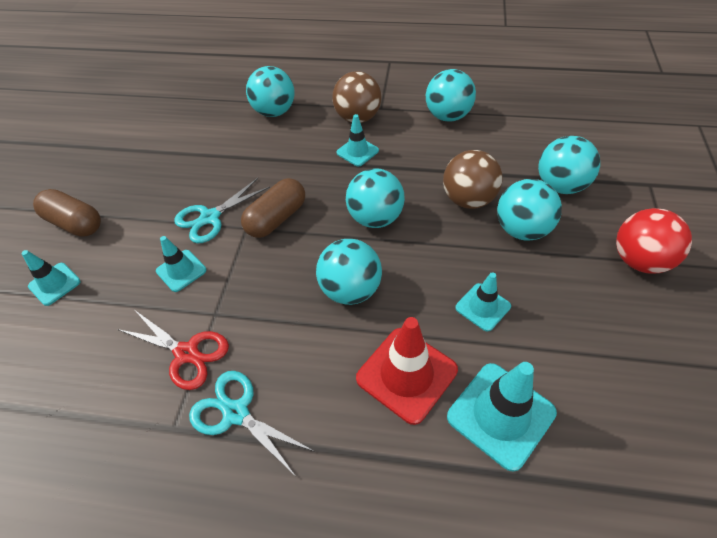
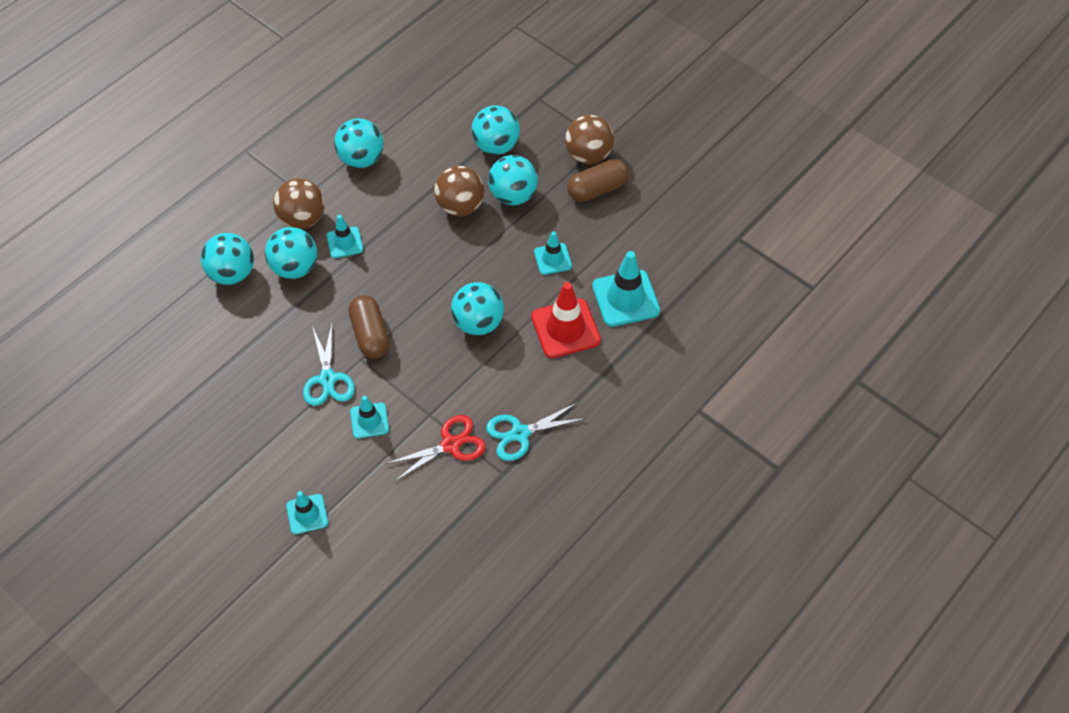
camera: 60 degrees left, 5 degrees up
(75, 223) = (243, 481): brown capsule -> brown capsule (597, 189)
(375, 218) = (427, 272): turquoise ball -> turquoise ball (295, 268)
(639, 260) = (588, 155): red ball -> brown ball

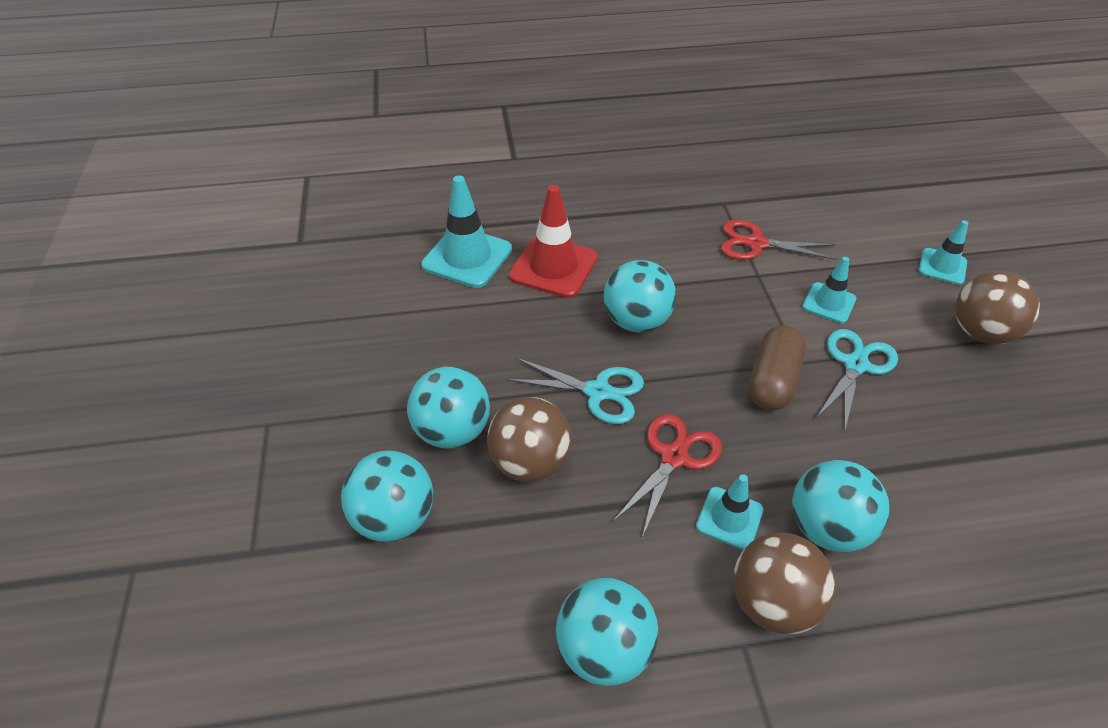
camera: 140 degrees left, 10 degrees down
(232, 273) = (935, 583): turquoise ball -> none
(393, 254) = (674, 457): none -> red scissors
(520, 433) = (682, 219): turquoise scissors -> turquoise scissors (598, 392)
(552, 259) = (492, 333): turquoise traffic cone -> none
(588, 155) = (308, 420): brown ball -> brown ball (981, 333)
(597, 189) = (354, 373): brown capsule -> none

